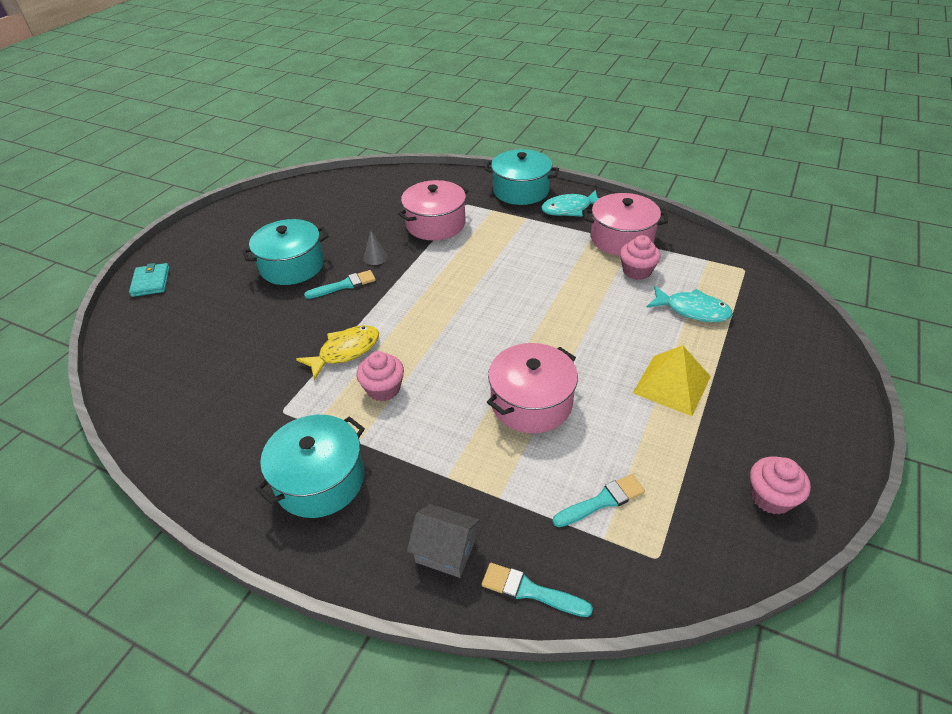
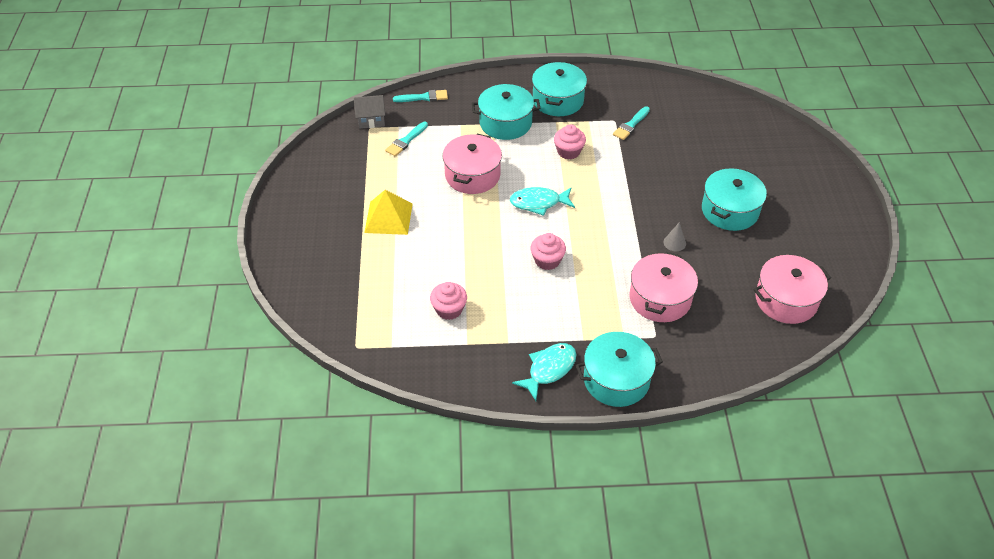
camera: 150 degrees right, 5 degrees up
(151, 282) = (812, 160): turquoise wallet -> none
(344, 285) = (670, 209): turquoise brush -> turquoise brush (631, 125)
(345, 351) = (615, 164): yellow fish -> none
(429, 470) = (505, 123): none -> turquoise pot
(445, 551) = (471, 97): grey house -> grey house (371, 120)
(621, 239) = (478, 345): pink pot -> pink pot (786, 300)
(692, 310) = (390, 284): turquoise fish -> turquoise fish (538, 203)
(771, 497) = (316, 173): pink cupcake -> pink cupcake (547, 260)

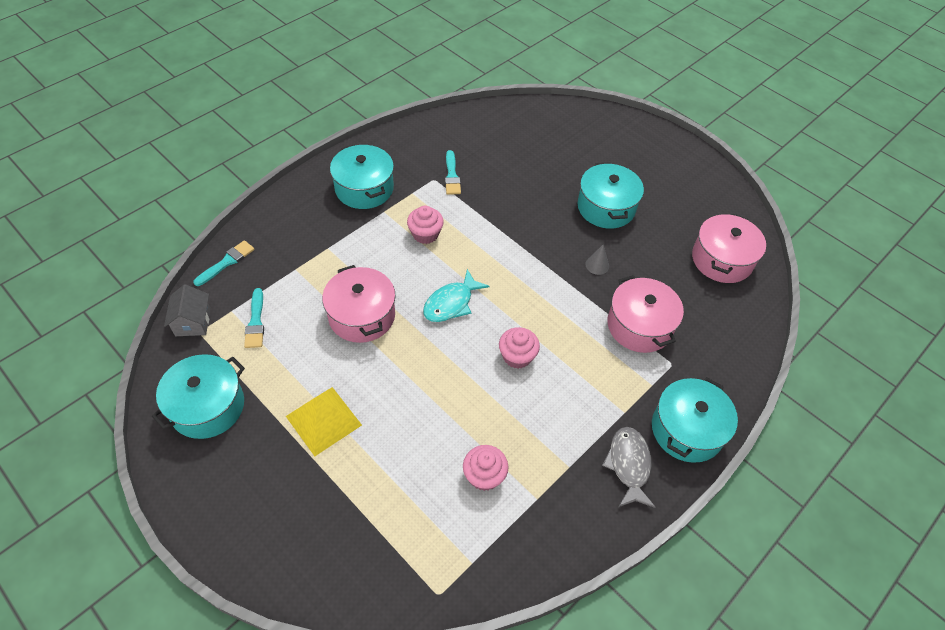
camera: 45 degrees left, 5 degrees up
(371, 120) = (193, 322): grey house -> grey house turned 45 degrees counterclockwise
(505, 123) = (338, 240): turquoise pot -> turquoise pot (207, 406)
(549, 369) = (629, 465): turquoise fish -> grey fish

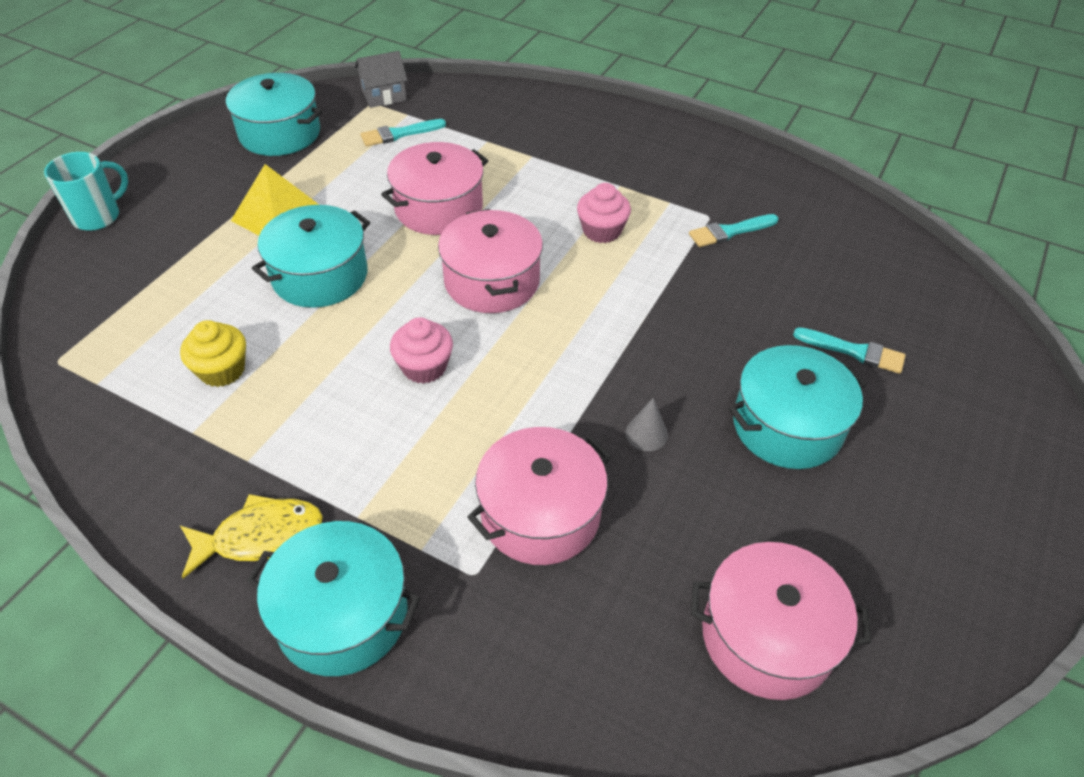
camera: 75 degrees right, 5 degrees down
(226, 262) = (473, 93): turquoise brush -> turquoise brush (854, 351)
(260, 564) = (98, 216): none -> turquoise mug
(364, 188) = (649, 160): turquoise pot -> turquoise pot (320, 275)
(451, 303) = (492, 281): turquoise fish -> pink pot
(484, 475) = (222, 370): pink cupcake -> yellow cupcake
(629, 465) = (260, 536): grey fish -> yellow fish

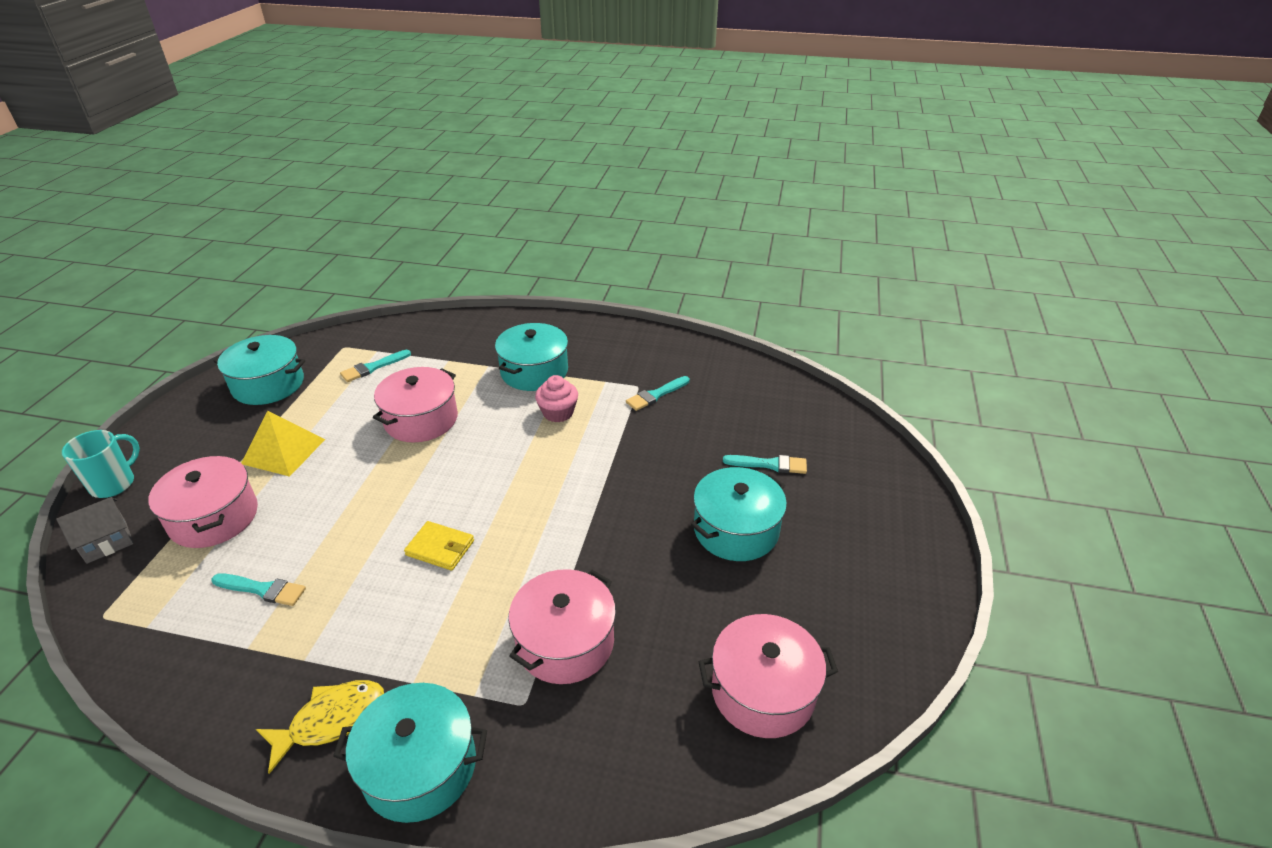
camera: 15 degrees left, 10 degrees down
(222, 370) = (262, 589): yellow cupcake -> turquoise brush
(320, 275) = (332, 493): turquoise pot -> turquoise pot (534, 371)
(384, 95) = (352, 339): grey house -> grey house (106, 542)
(424, 367) = (440, 548): pink cupcake -> yellow wallet
(492, 281) = (479, 468): pink pot -> pink pot (214, 517)
(646, 434) = (632, 560): grey cone -> none

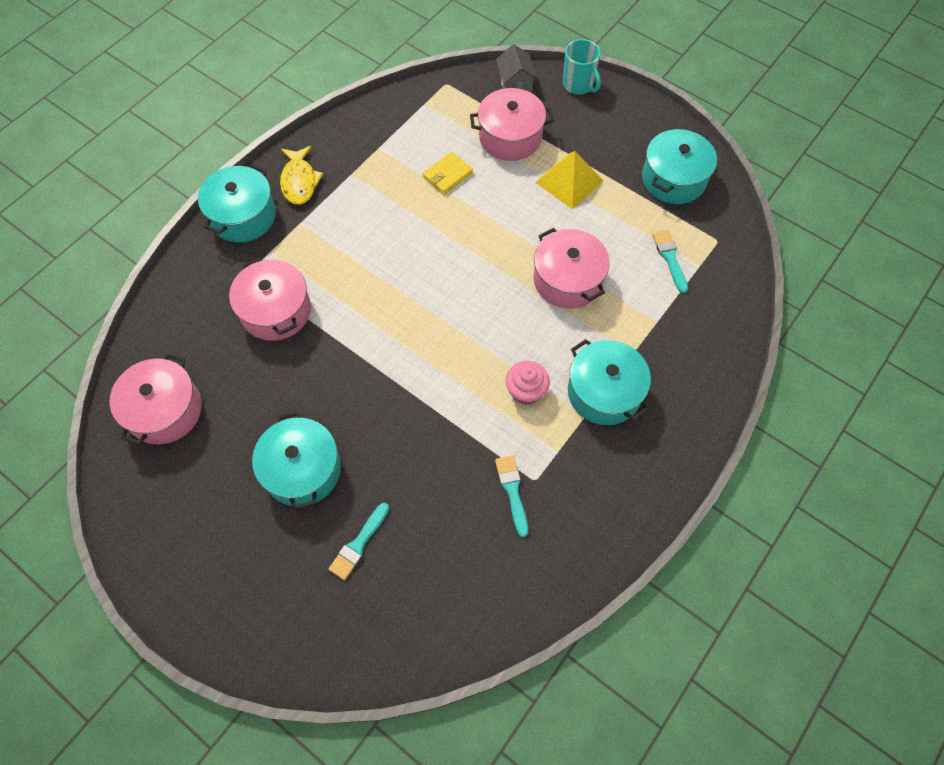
camera: 115 degrees right, 25 degrees up
(262, 589) = (423, 158): turquoise brush -> none
(440, 548) = (403, 260): yellow wallet -> yellow wallet (447, 175)

